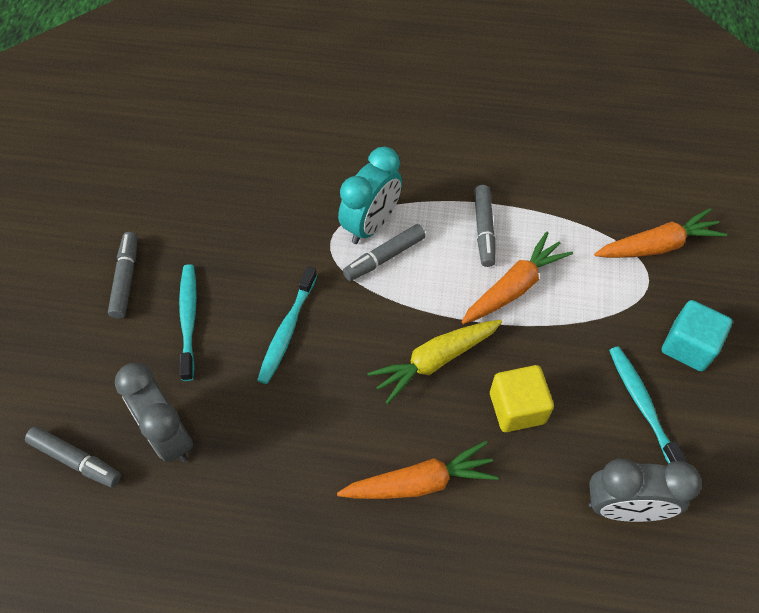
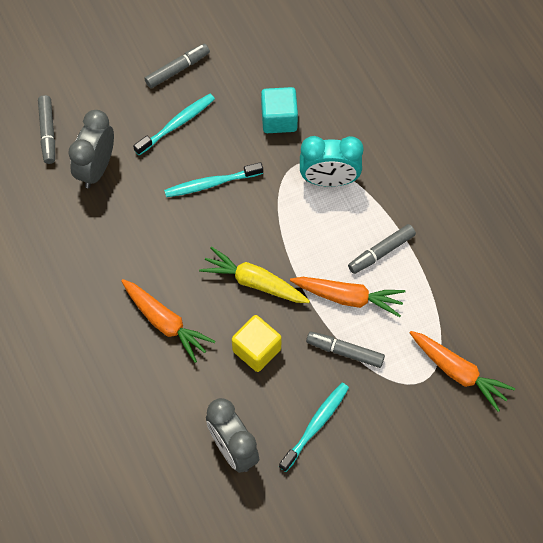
camera: 55 degrees right, 5 degrees up
(384, 257) = (309, 204): grey marker -> grey marker (345, 351)
(688, 346) = (385, 433): turquoise cube -> turquoise cube (279, 119)

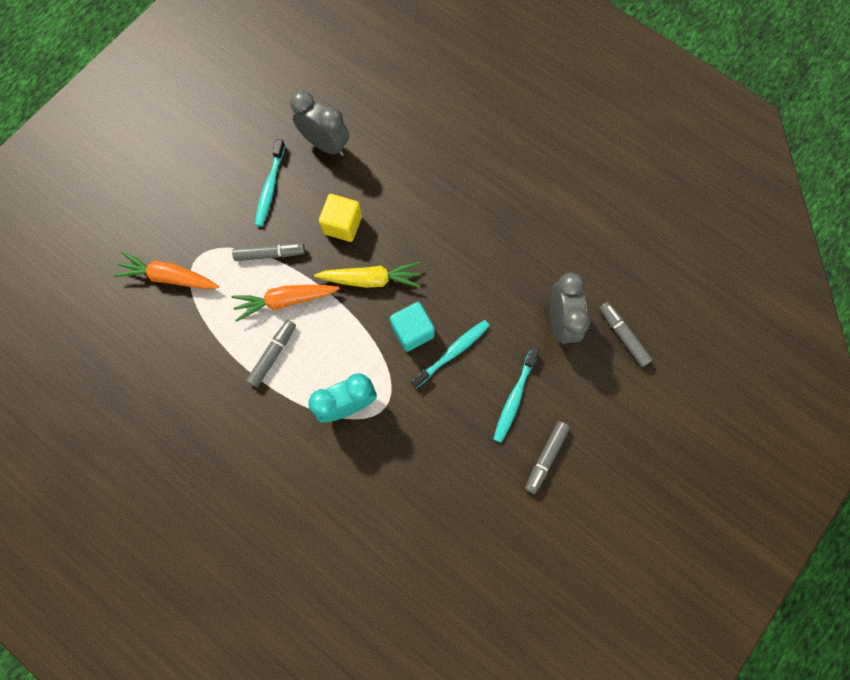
camera: 155 degrees right, 10 degrees up
(165, 323) = (426, 215): orange carrot -> none
(279, 119) = (423, 447): turquoise cube -> turquoise cube (412, 331)

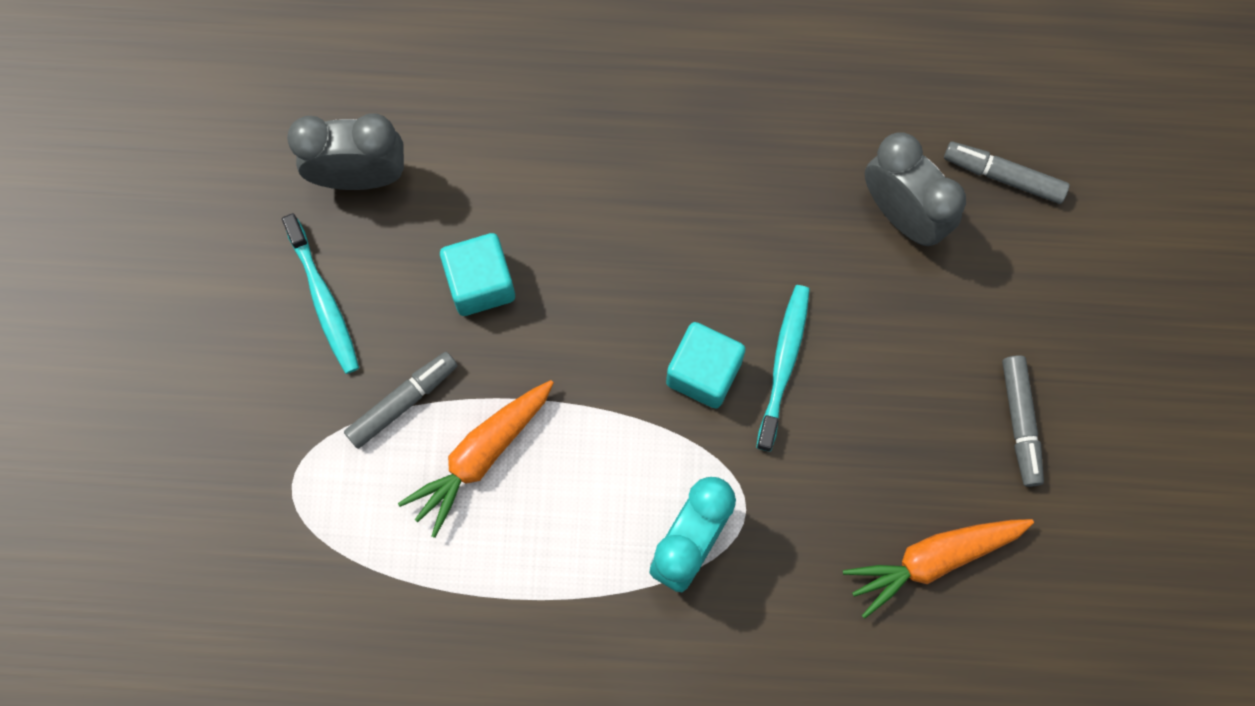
camera: 35 degrees left, 0 degrees up
(169, 277) = (271, 543): orange carrot -> orange carrot (933, 560)
(273, 354) = (523, 549): grey marker -> none
(342, 225) = (480, 283): yellow cube -> turquoise cube
(371, 279) = (585, 337): yellow carrot -> none
(514, 398) = (917, 369): turquoise toothbrush -> none

